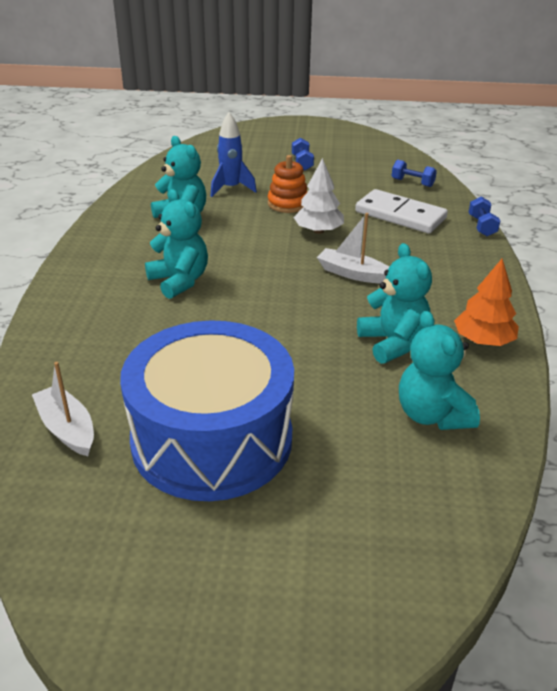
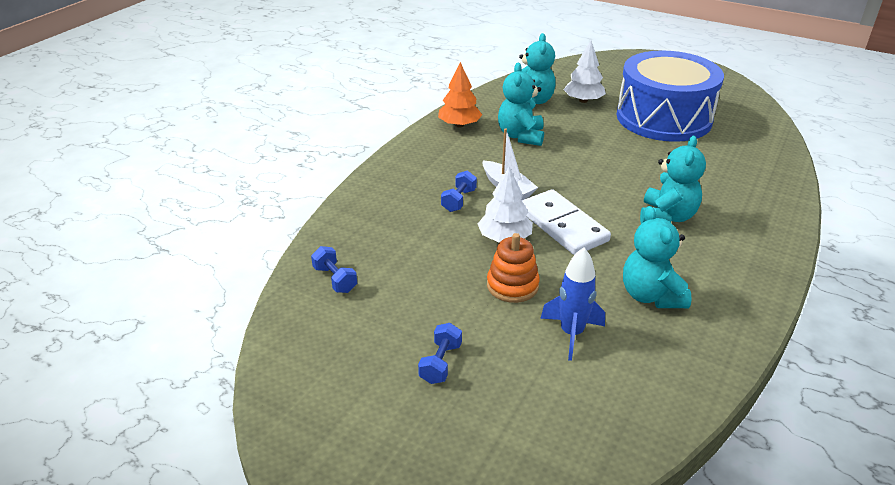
camera: 155 degrees left, 0 degrees up
(67, 428) = (752, 139): white boat -> none
(179, 281) = (667, 217): turquoise teddy bear -> turquoise teddy bear turned 150 degrees counterclockwise
(356, 445) = (583, 100): none -> white tree
(400, 215) = (402, 236): white domino -> white domino (562, 225)
(482, 226) = (340, 203): blue dumbbell -> blue dumbbell (458, 200)

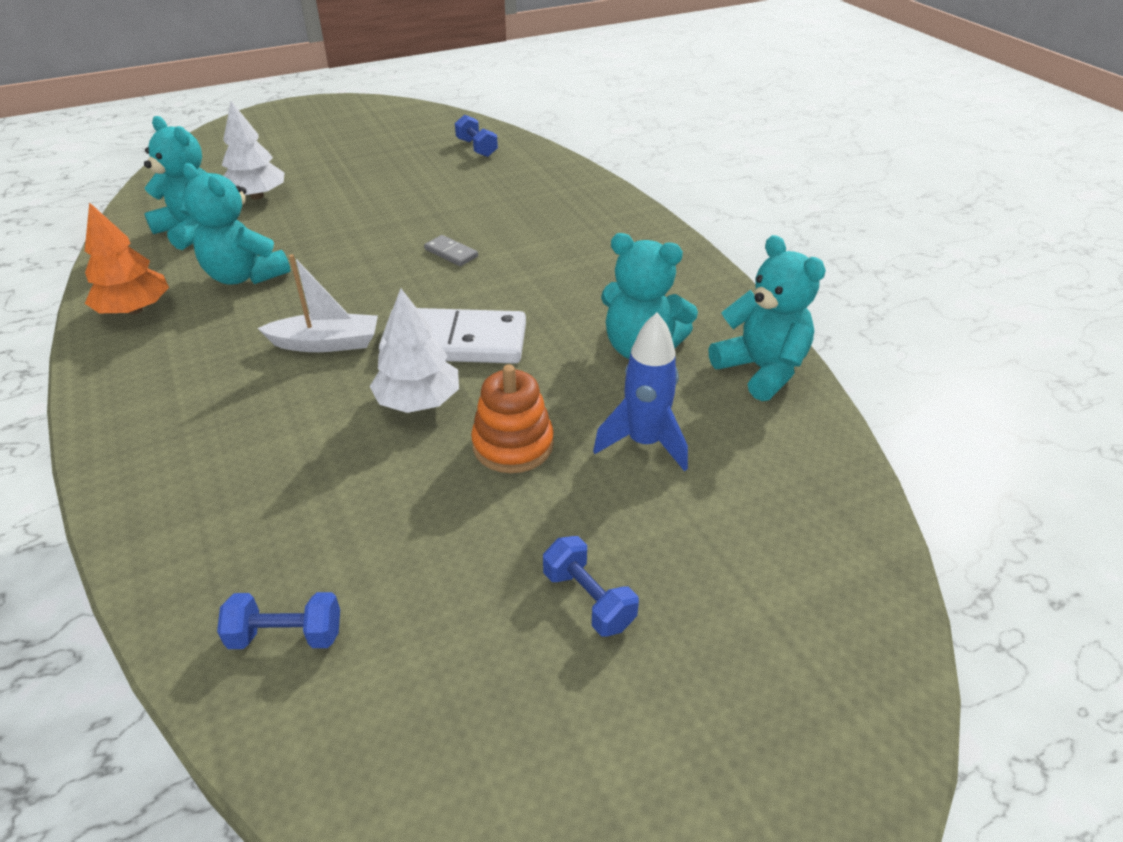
camera: 55 degrees left, 5 degrees up
(458, 200) = (290, 399): blue dumbbell -> blue dumbbell (476, 148)
(632, 183) = (451, 253): none -> grey domino
(663, 118) = (374, 171): blue drum -> none
(667, 217) = (533, 265): turquoise teddy bear -> turquoise teddy bear (761, 370)

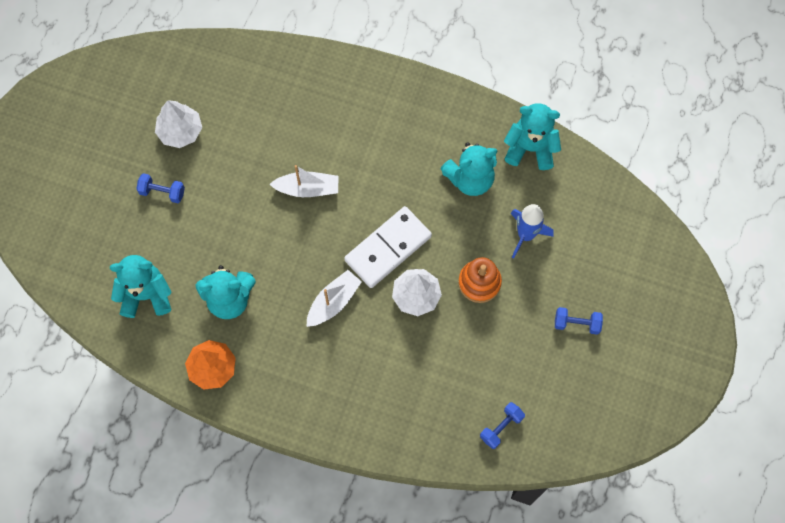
camera: 45 degrees left, 30 degrees up
(257, 196) = (135, 237): white tree -> white tree (180, 131)
(451, 253) = (307, 188): grey domino -> white boat
(476, 148) = (197, 77): blue dumbbell -> blue dumbbell (162, 192)

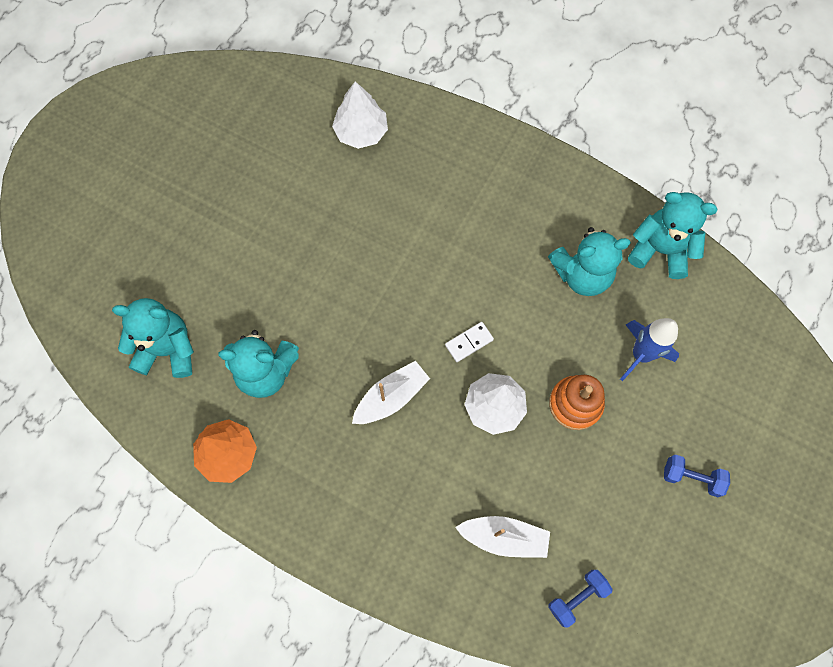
camera: 10 degrees right, 0 degrees up
(162, 192) = (213, 231): blue dumbbell -> none
(180, 131) = (249, 164): white tree -> white tree (361, 132)
(307, 188) = (384, 254): white boat -> white boat (504, 537)
(388, 248) = (469, 342): white domino -> white domino, size x0.44

